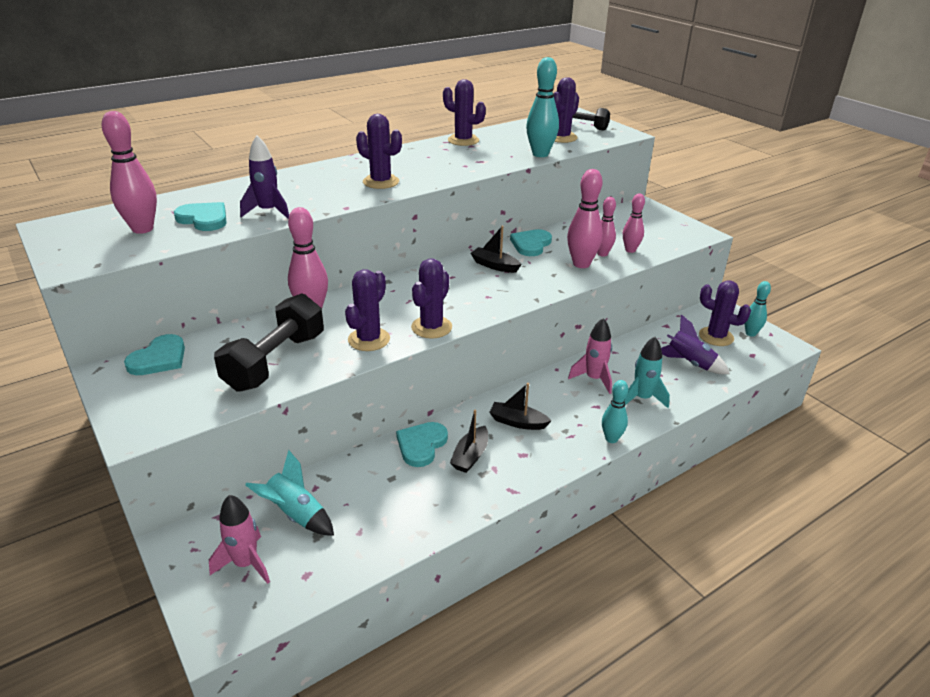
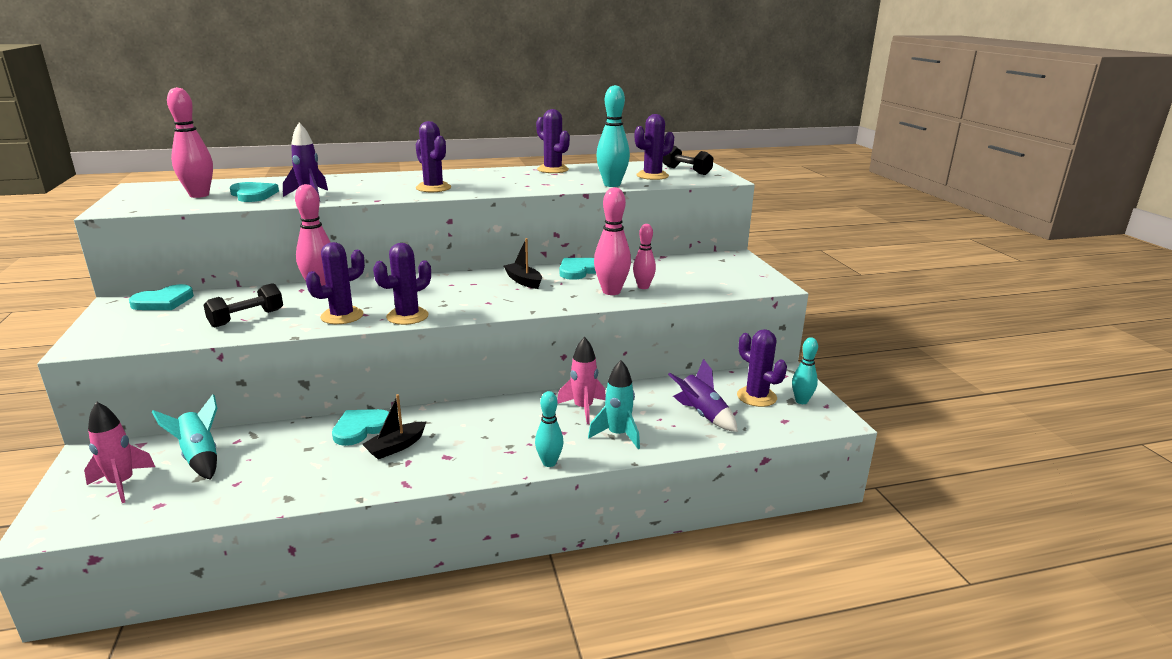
camera: 20 degrees right, 10 degrees down
(275, 361) = (247, 318): black dumbbell -> black dumbbell, size x0.61
(517, 422) = (469, 429): black boat -> none
(630, 250) = (677, 288): pink bowling pin -> none

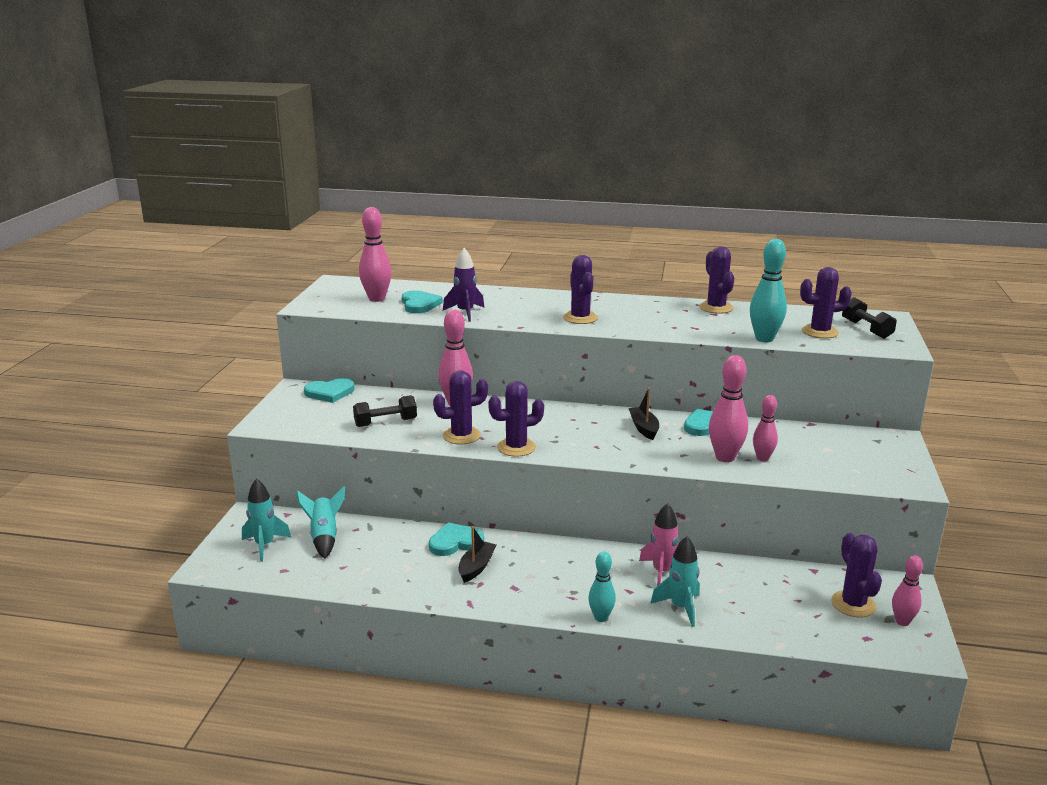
camera: 25 degrees right, 0 degrees up
(122, 484) = (265, 545): pink rocket -> turquoise rocket
(396, 447) = (476, 567): black boat -> black boat turned 135 degrees clockwise
(702, 414) = (780, 608): purple rocket -> none
(801, 401) = (902, 621): turquoise bowling pin -> pink bowling pin

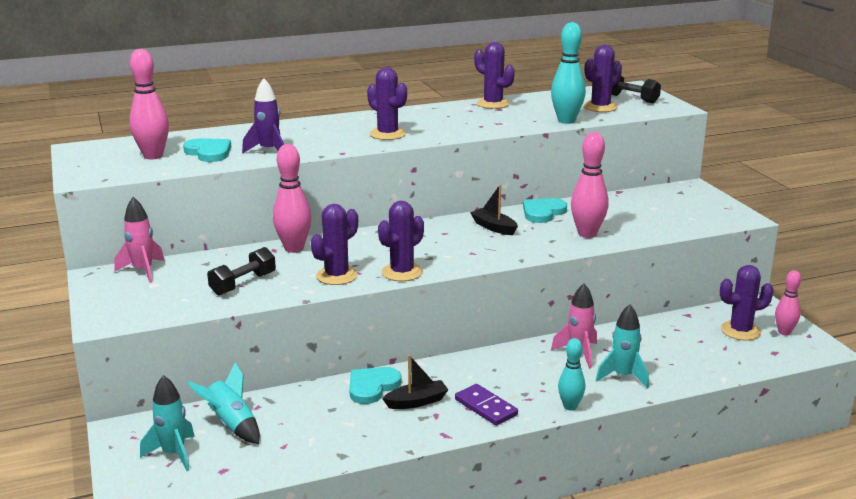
camera: 30 degrees left, 0 degrees up
(329, 392) = (143, 271): turquoise heart -> pink rocket
(476, 567) = (416, 402): black boat -> black boat turned 75 degrees clockwise
(527, 592) = (486, 407): none -> purple domino
(762, 458) = (616, 227): pink bowling pin -> none
(853, 604) = (740, 331): purple cactus -> purple cactus turned 60 degrees counterclockwise

